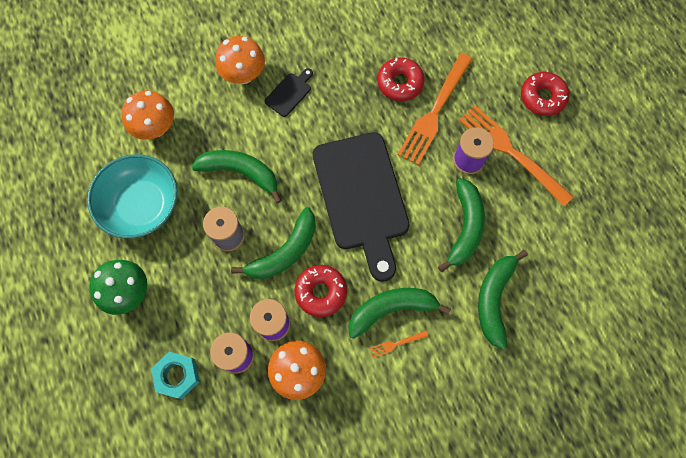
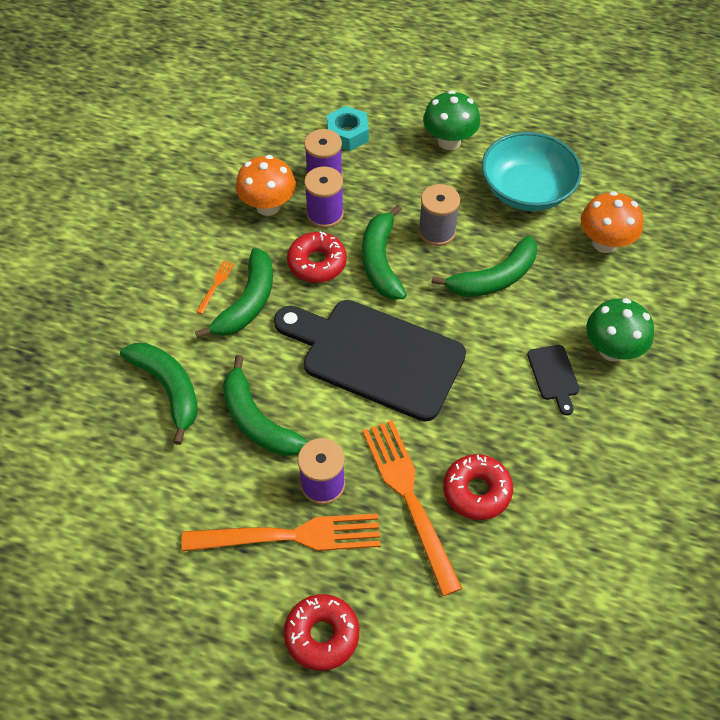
camera: 130 degrees right, 15 degrees down
(244, 75) = (612, 350): orange mushroom -> green mushroom

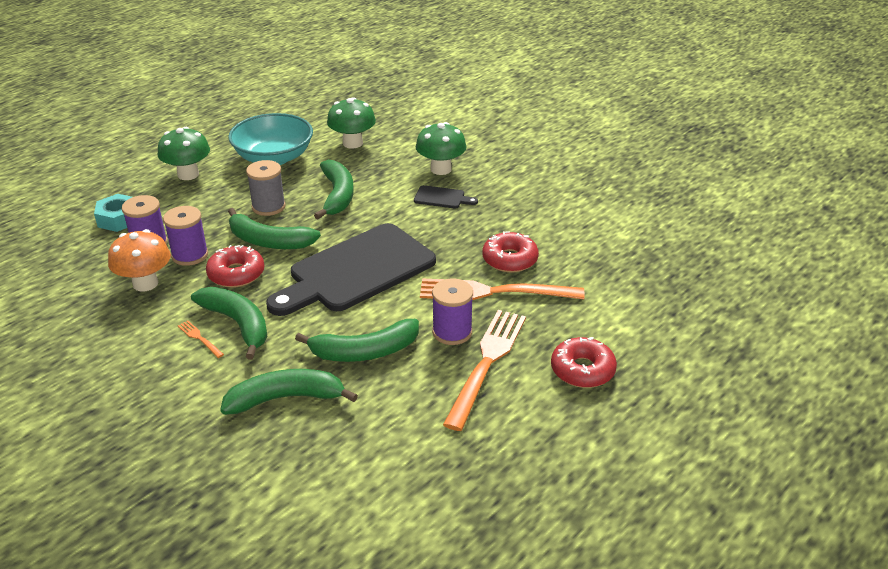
camera: 65 degrees left, 20 degrees down
(604, 243) = (352, 143): orange mushroom -> green mushroom

